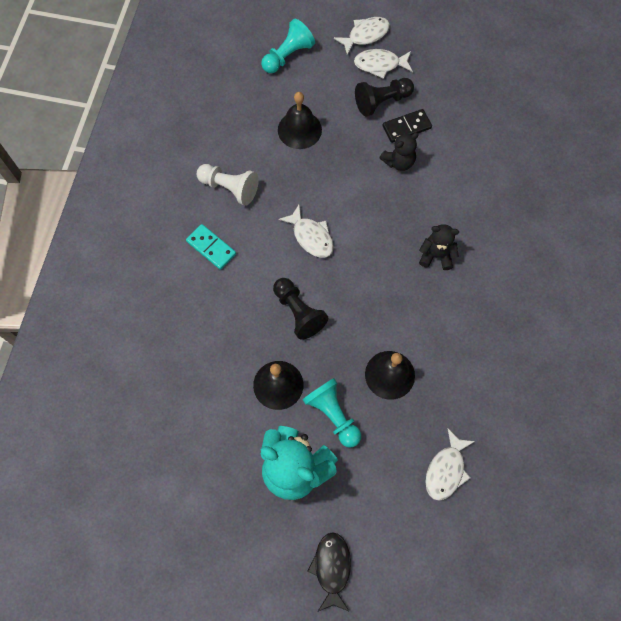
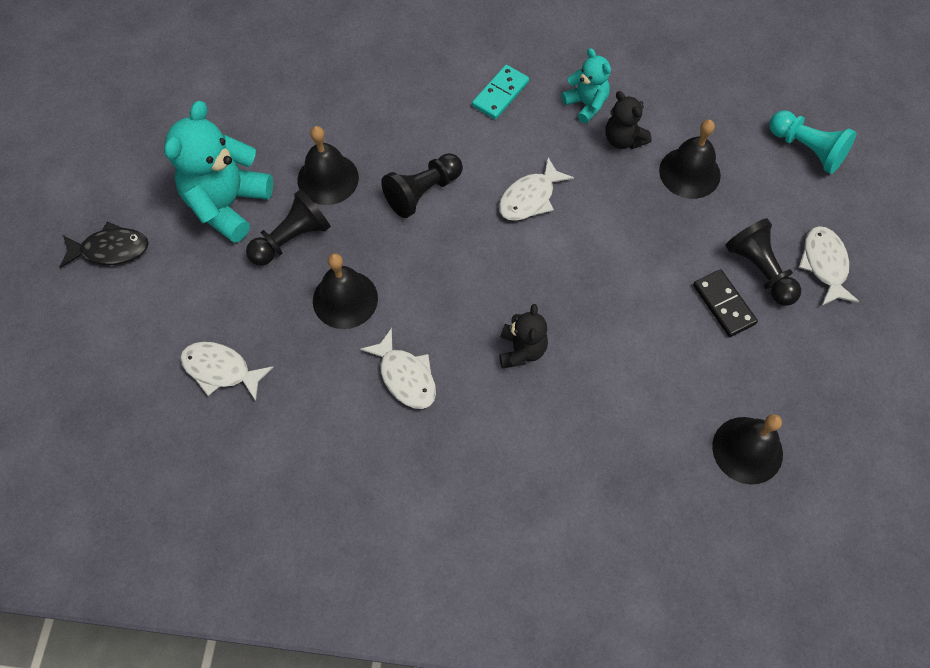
camera: 85 degrees right, 5 degrees down
(229, 188) = (586, 104): white pawn -> turquoise teddy bear
(333, 414) = (291, 239): turquoise pawn -> black pawn
(365, 35) = (871, 243): white fish -> white fish (405, 376)
(399, 162) = (663, 296): black teddy bear -> black teddy bear (623, 139)
(509, 132) = (747, 450): none -> black bell

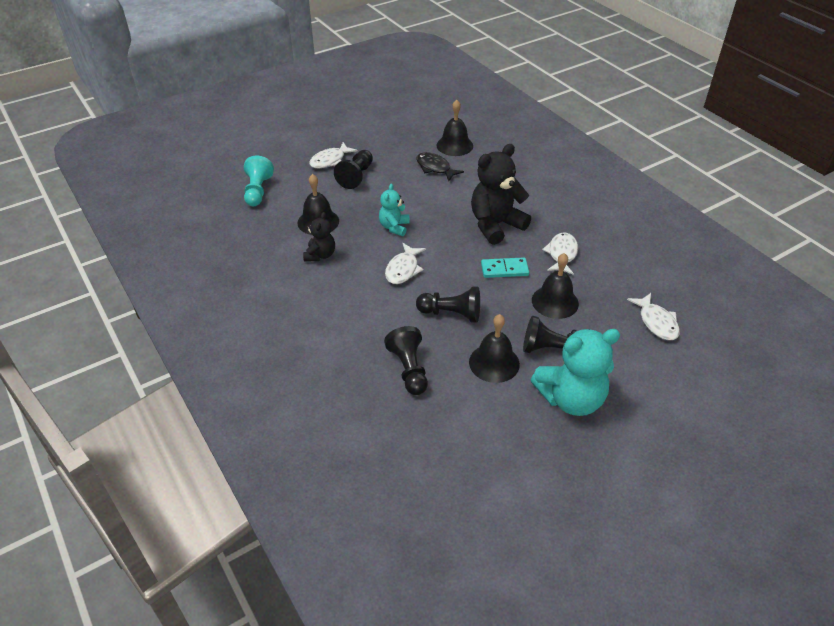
camera: 130 degrees left, 20 degrees down
(110, 250) = (675, 434): black fish -> black fish (435, 168)
(389, 109) = (409, 369): none -> black pawn
(500, 94) = (339, 324): turquoise domino -> turquoise domino (504, 269)
(521, 350) = (495, 225): black teddy bear -> black teddy bear, size x1.83
(530, 198) = (403, 269): white fish -> white fish turned 105 degrees clockwise
(586, 104) = (308, 282): turquoise teddy bear -> turquoise teddy bear (394, 227)
(724, 304) = (389, 178): black domino -> none

